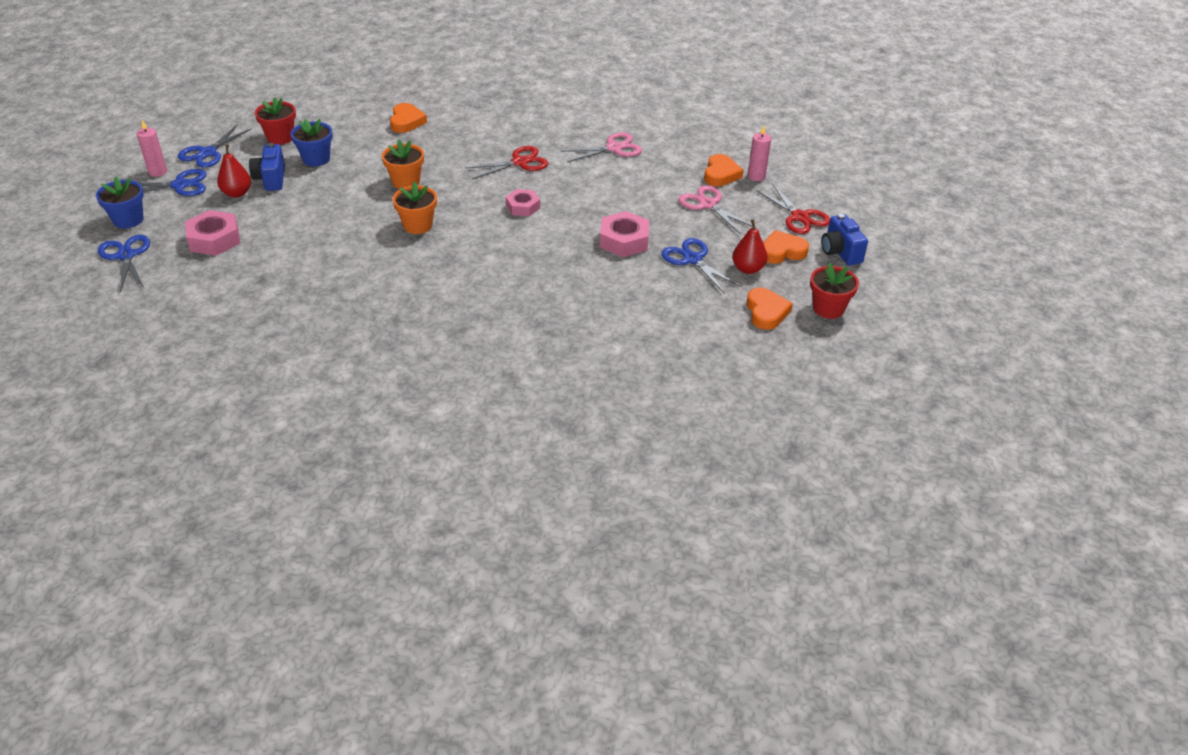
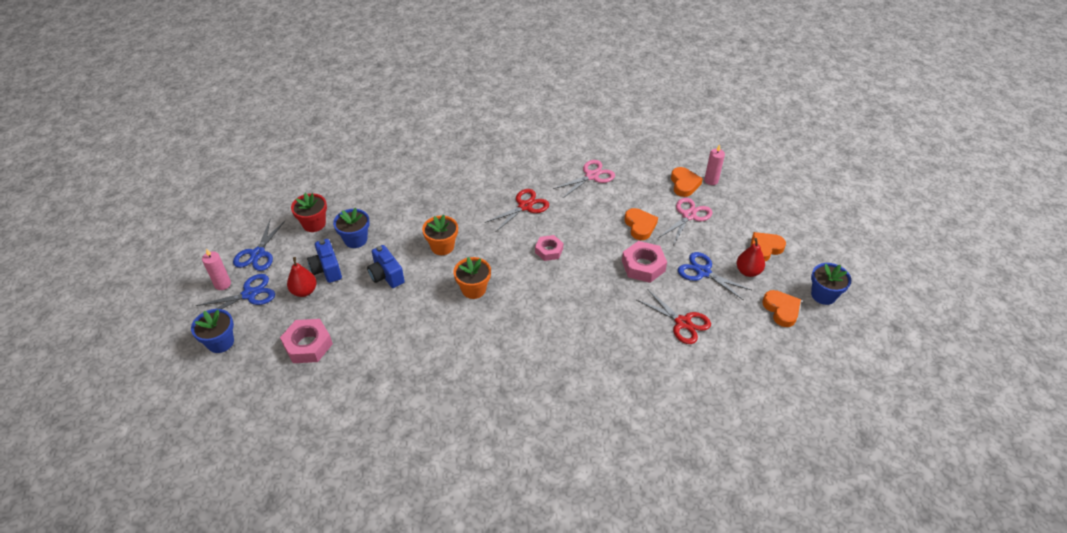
camera: 15 degrees left, 5 degrees up
(126, 256) = (237, 382): blue scissors -> none
(406, 121) = (413, 184): orange heart -> orange heart (640, 226)
(708, 204) = (689, 216): pink scissors -> pink scissors turned 90 degrees clockwise
(799, 217) = (761, 212): red scissors -> red scissors (683, 323)
(828, 308) = (823, 295): red flower pot -> blue flower pot
(840, 252) = (806, 239): blue camera -> blue camera (386, 275)

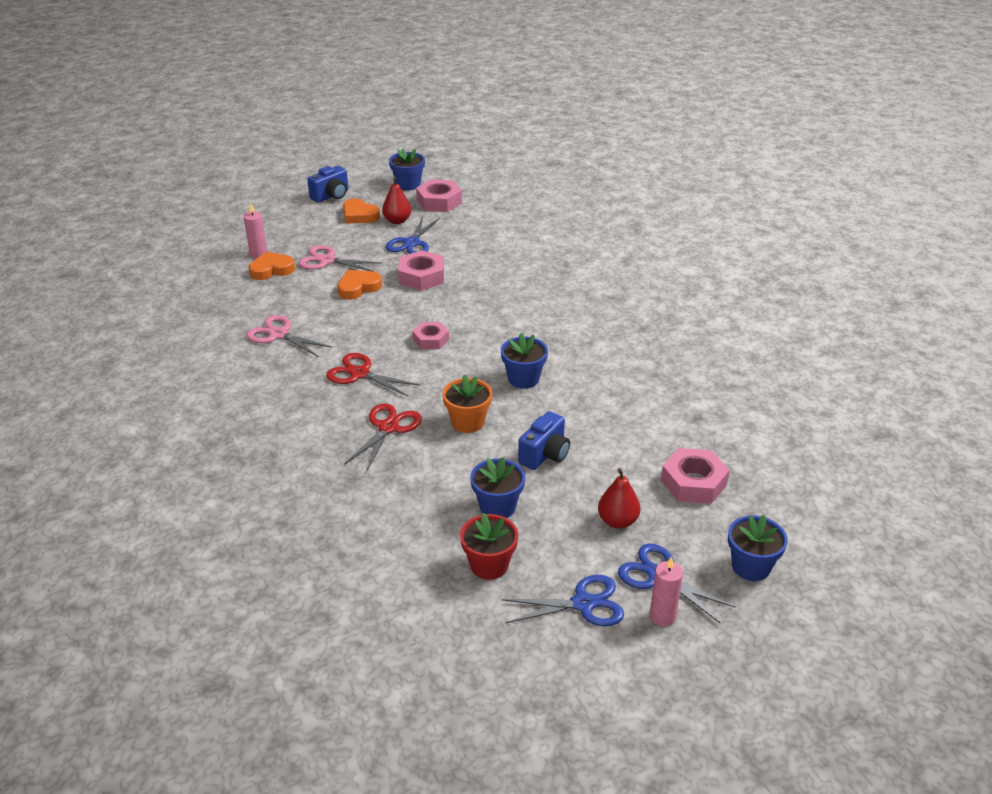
camera: 110 degrees left, 10 degrees down
(327, 269) = (568, 514): blue camera -> blue camera (331, 196)
(473, 289) = (523, 379): orange flower pot -> blue flower pot
(683, 323) = (487, 246): red scissors -> red scissors (388, 427)
(781, 310) = (439, 202): orange heart -> pink nut

